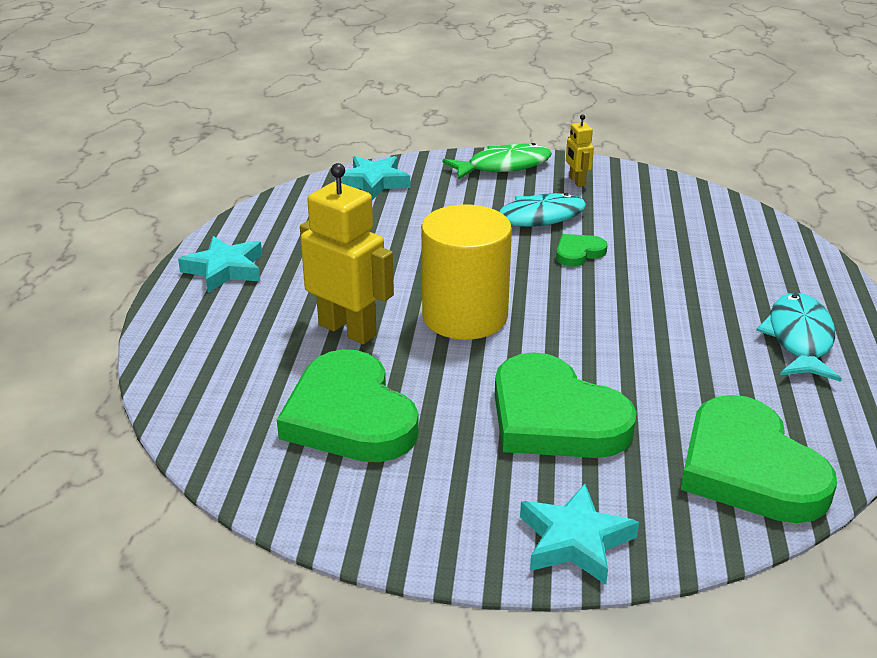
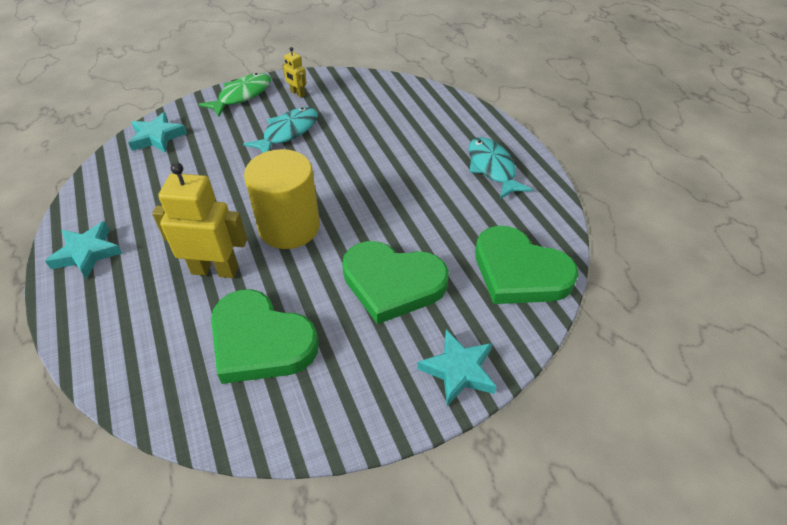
camera: 30 degrees left, 15 degrees up
(578, 253) = (332, 150): green heart -> none

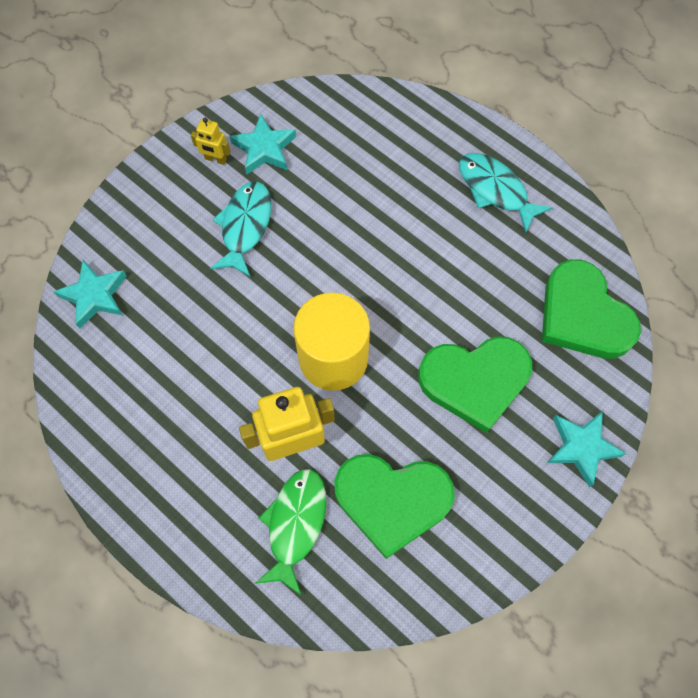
camera: 25 degrees left, 20 degrees up
(87, 253) = (143, 484): turquoise star -> turquoise star (264, 149)
(242, 95) = (150, 189): green fish -> green fish (295, 524)
(519, 272) = (583, 315): green heart -> green heart turned 45 degrees clockwise

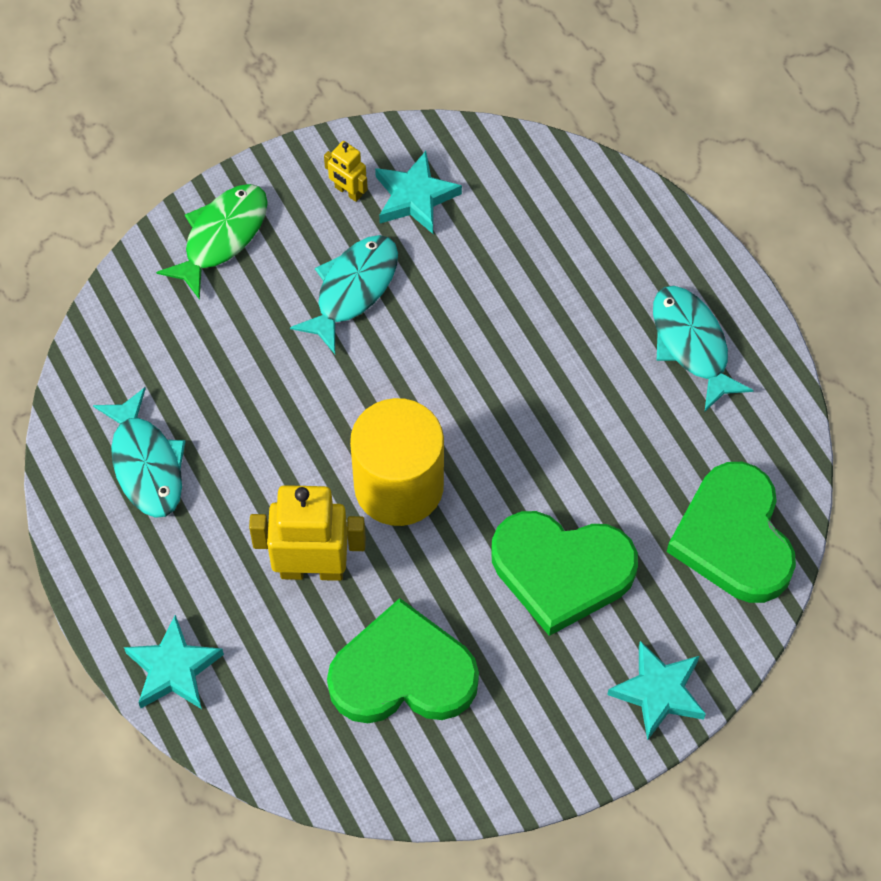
camera: 20 degrees right, 5 degrees down
(94, 296) = (139, 317): turquoise star -> turquoise star (173, 669)
(138, 405) = (146, 464): none -> turquoise fish
(295, 524) = (278, 660): green fish -> green fish (221, 236)
(392, 500) = (403, 673): green heart -> green heart turned 150 degrees clockwise

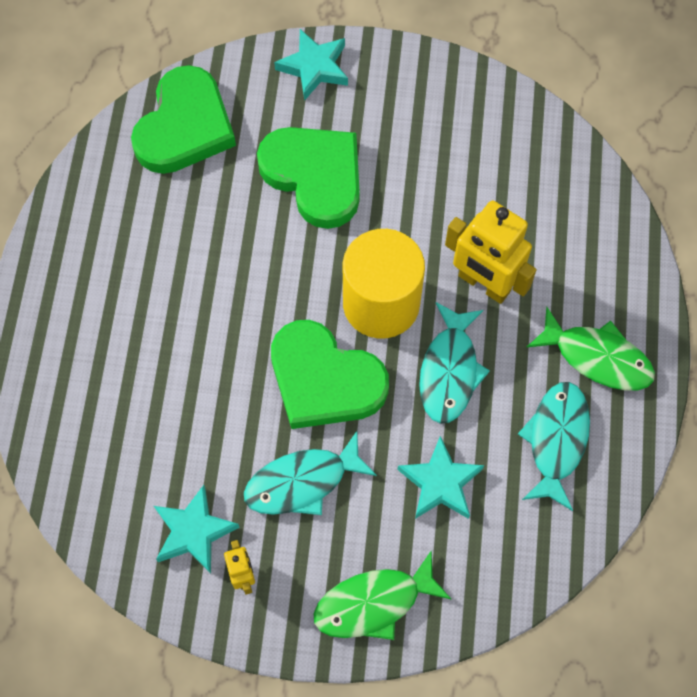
camera: 145 degrees left, 5 degrees up
(153, 566) = (597, 357): none -> green fish
(173, 669) = (625, 276): turquoise star -> turquoise star (440, 483)
(403, 673) = (470, 178): green heart -> green heart (324, 380)
(691, 344) = (93, 271): turquoise fish -> turquoise fish (449, 371)

